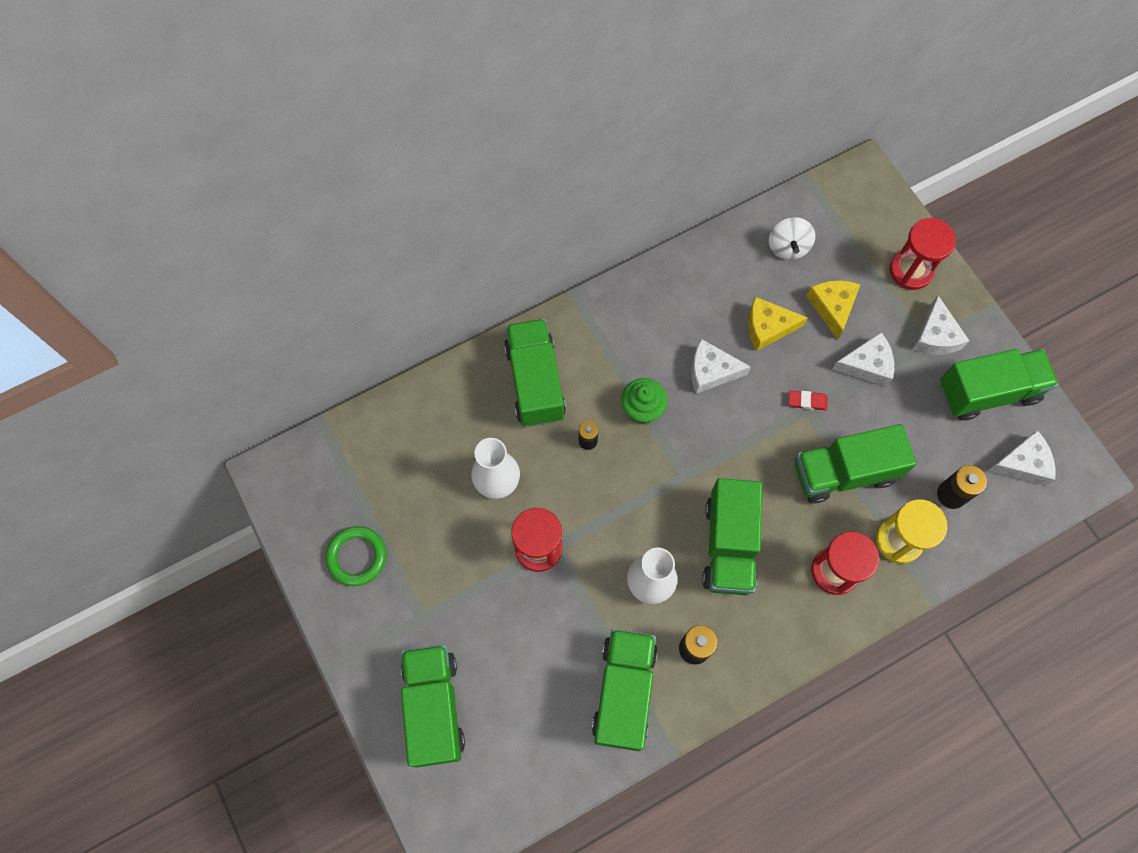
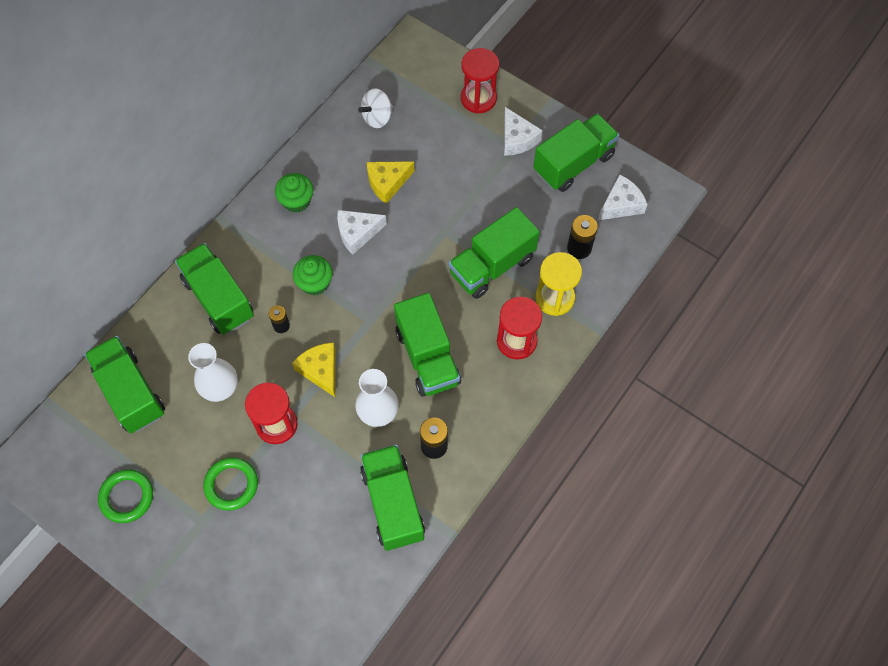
camera: 25 degrees left, 5 degrees down
(434, 707) = (243, 586): green truck -> green truck (130, 393)
(466, 593) = (231, 485): none -> green ring
(661, 307) = (296, 201): none -> green cupcake
(788, 247) = (377, 117): white spinning top -> white spinning top turned 75 degrees clockwise
(807, 401) = (441, 225): red eraser -> none
(832, 307) = (431, 148): yellow cheese -> yellow cheese (320, 370)
(867, 365) = (475, 180): white cheese -> none

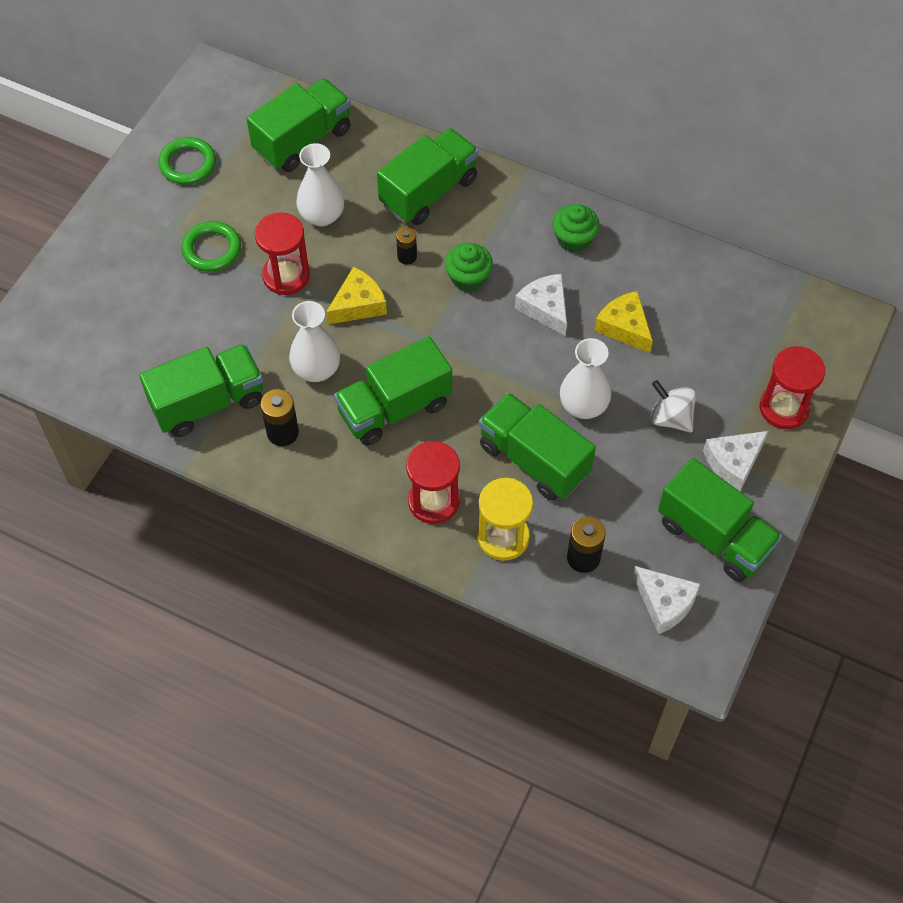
camera: 80 degrees right, 5 degrees down
(377, 117) = (718, 300): white spinning top -> white spinning top (670, 418)
(451, 224) = (583, 406): none -> white vase

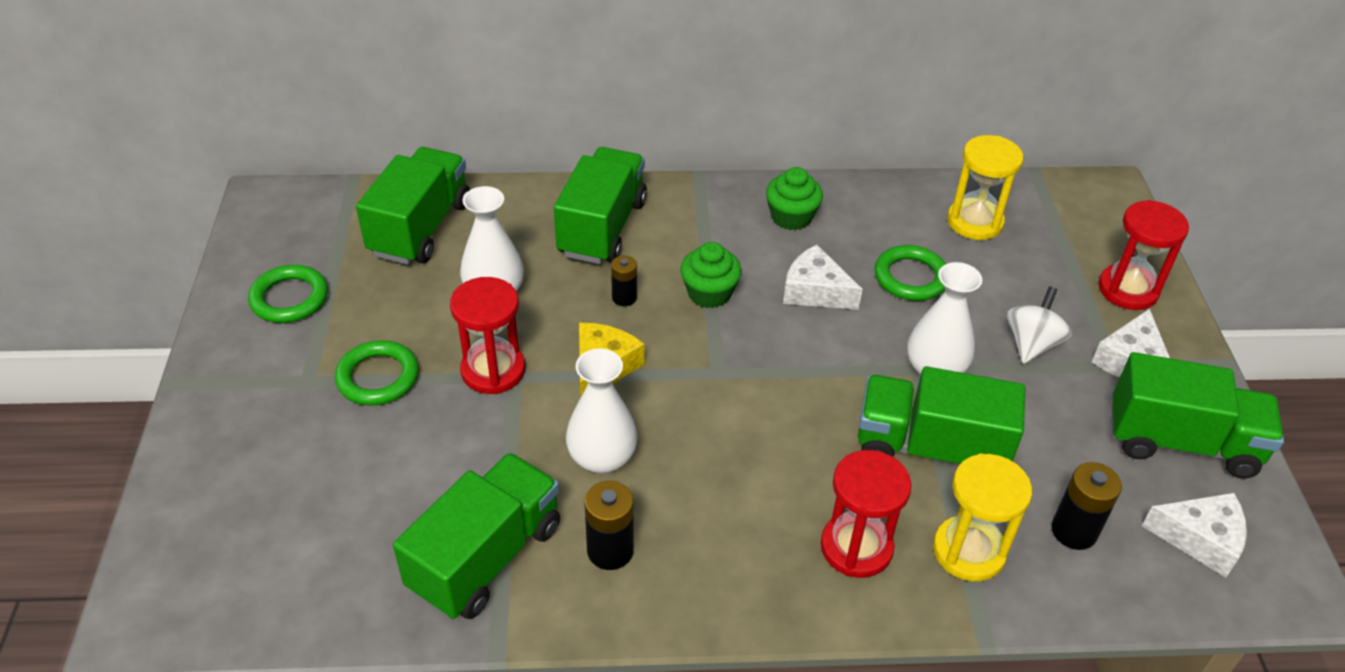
camera: 30 degrees left, 15 degrees down
(394, 408) = (729, 461): green truck -> none
(624, 327) = (910, 277): yellow cheese -> green ring
(670, 418) = (1031, 344): white spinning top -> white spinning top turned 105 degrees clockwise
(713, 302) = (974, 222): none -> yellow hourglass

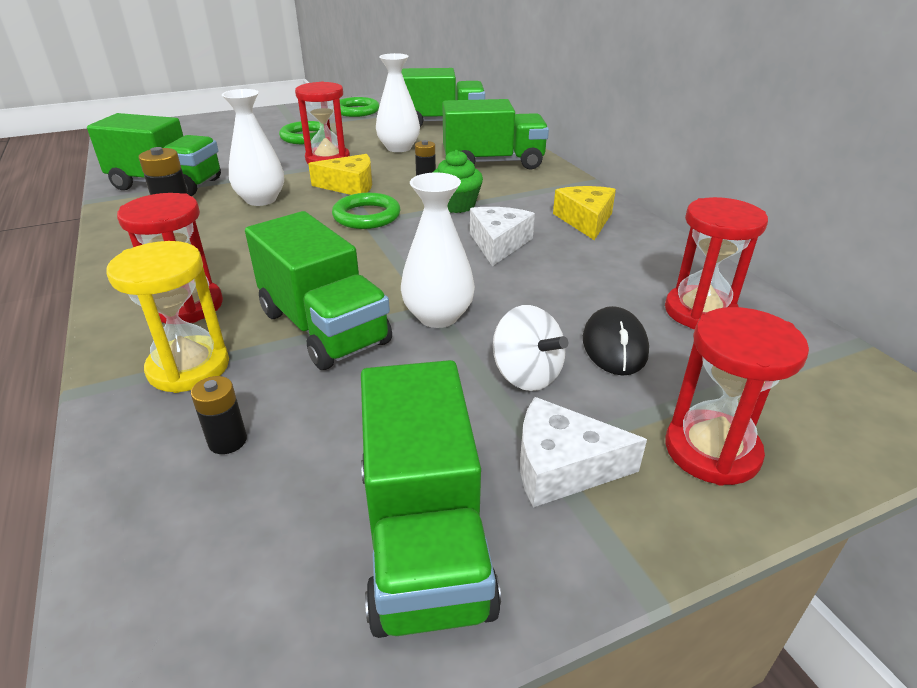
camera: 70 degrees right, 10 degrees down
(791, 217) = (585, 220): green cupcake -> yellow cheese
(910, 277) = (564, 286): green ring -> green ring (366, 216)
(930, 448) = (324, 327): green truck -> green truck turned 150 degrees clockwise
(974, 222) = (699, 312): yellow hourglass -> red hourglass
(1007, 285) = (614, 346): none -> black mouse
(1031, 344) = (526, 375): white spinning top -> white spinning top turned 45 degrees clockwise
(1074, 531) = (227, 441): black battery -> black battery, size x0.65
(1200, 538) = (232, 575): white cheese -> none

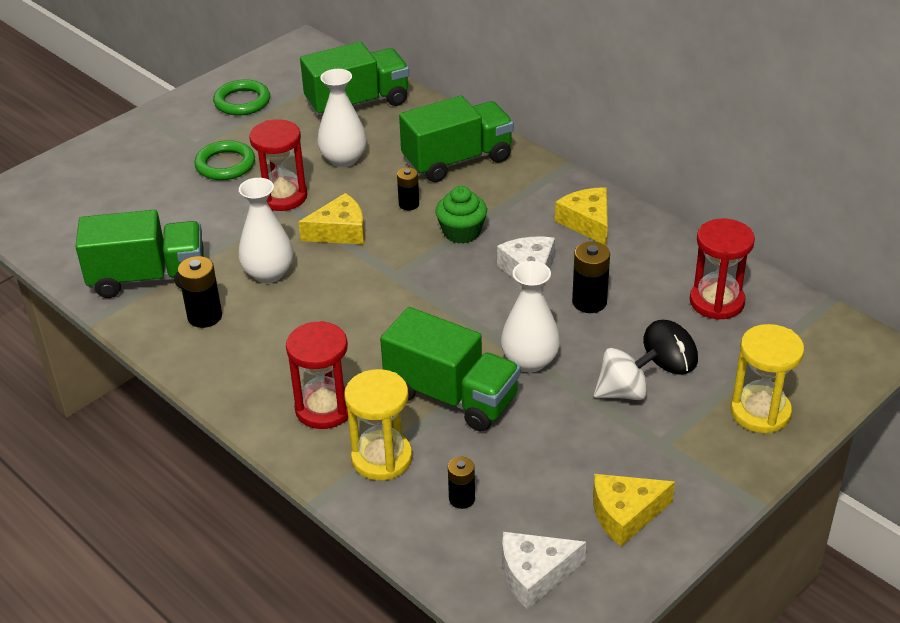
camera: 20 degrees left, 5 degrees up
(366, 216) = (389, 268): green ring -> none
(424, 538) = (625, 514): green truck -> yellow cheese
(526, 375) = (623, 392): white spinning top -> white spinning top turned 45 degrees counterclockwise
(544, 280) = (589, 302): none -> black battery
(562, 467) = (679, 450): white cheese -> white cheese (535, 574)
(711, 451) = (760, 412): red hourglass -> yellow hourglass

